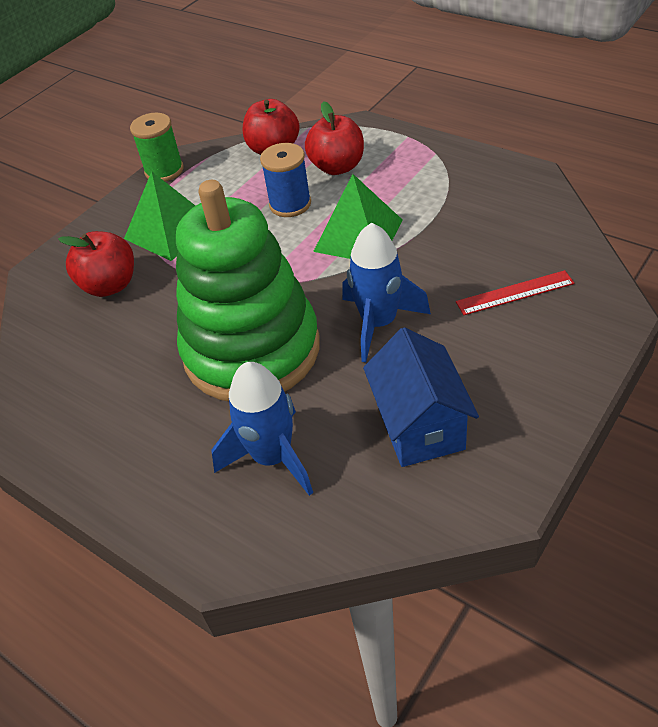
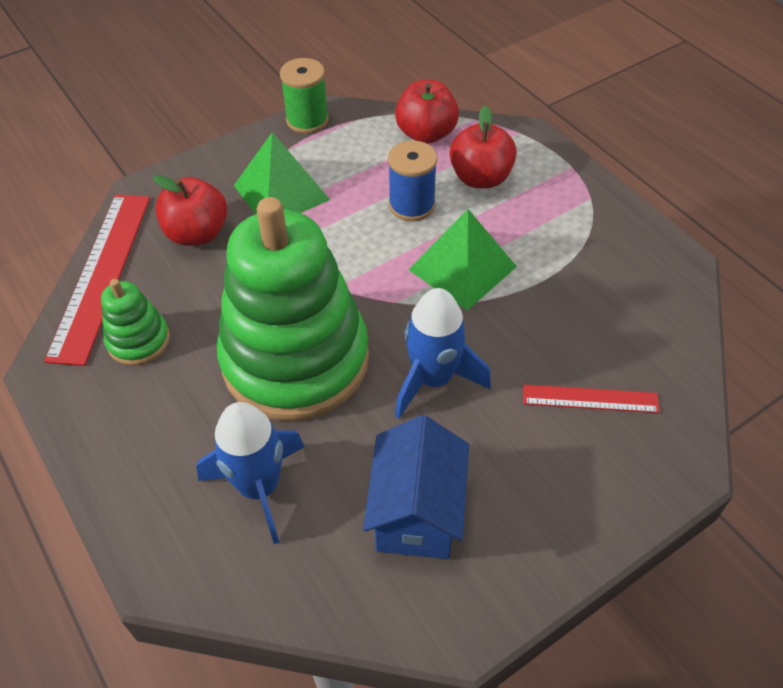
camera: 15 degrees right, 5 degrees up
(35, 345) = (101, 274): none -> red ruler
(99, 385) = (138, 341): none -> green stacking toy

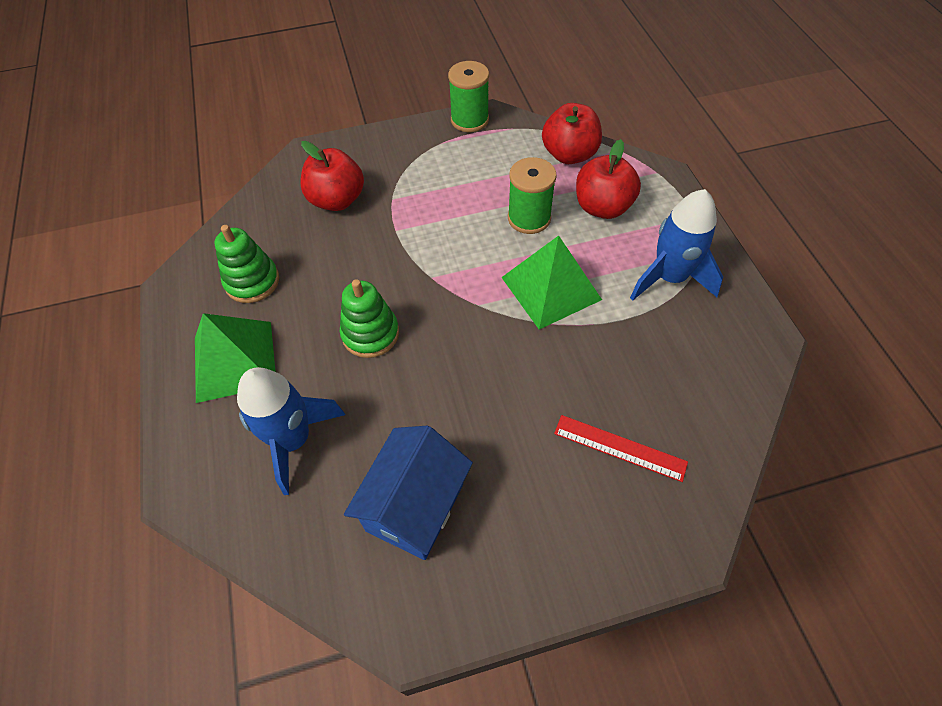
camera: 20 degrees right, 5 degrees up
(101, 274) = (247, 216): red ruler -> none
(281, 192) = (421, 180): green pyramid -> green pyramid (234, 360)
(295, 360) = (370, 334): green stacking toy -> green stacking toy, size x0.43
(411, 205) = (529, 218): blue spool -> green spool
(433, 379) = (481, 386): blue rocket -> blue rocket (669, 278)

